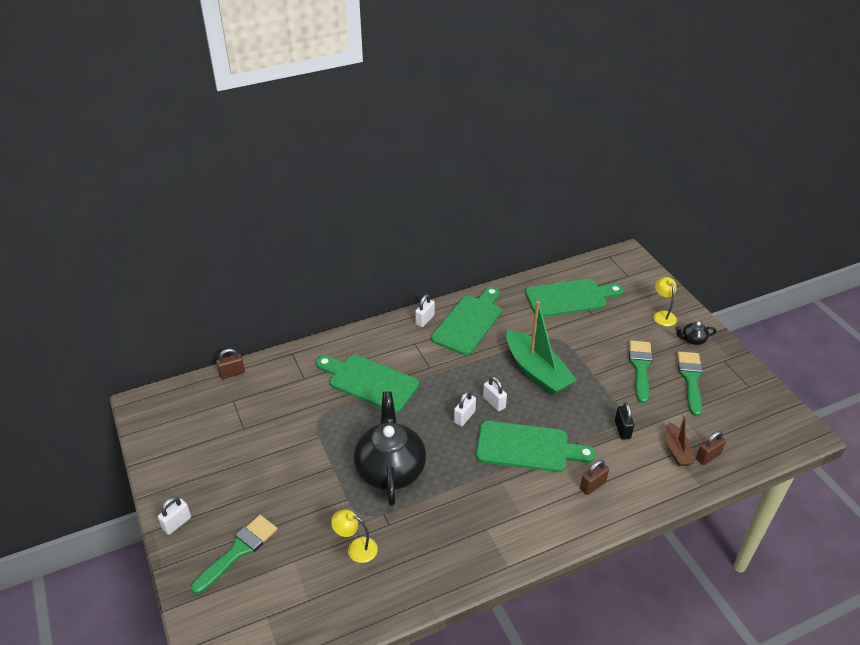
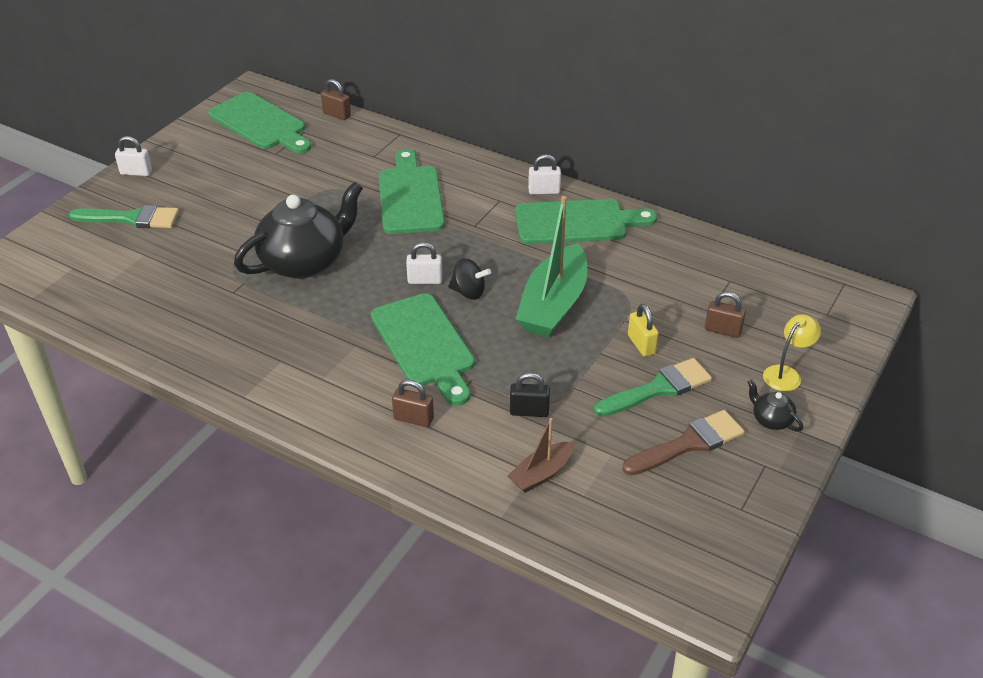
camera: 55 degrees right, 0 degrees up
(356, 548) = (187, 284): yellow lamp -> none
(494, 402) = (468, 292): white padlock -> black spinning top
(570, 298) = (716, 281): green cutting board -> green cutting board (260, 124)
(600, 354) = (641, 344): none -> yellow padlock
(622, 429) = (529, 411): black padlock -> black padlock turned 45 degrees clockwise
(690, 379) = (688, 443): green brush -> brown brush
(708, 456) = (559, 508): brown padlock -> brown padlock (723, 330)

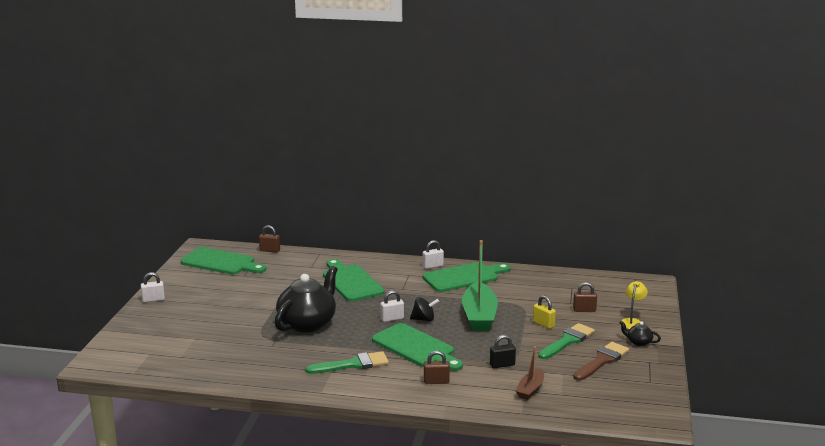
camera: 20 degrees left, 20 degrees down
(131, 218) = (170, 323): green brush -> green brush (353, 364)

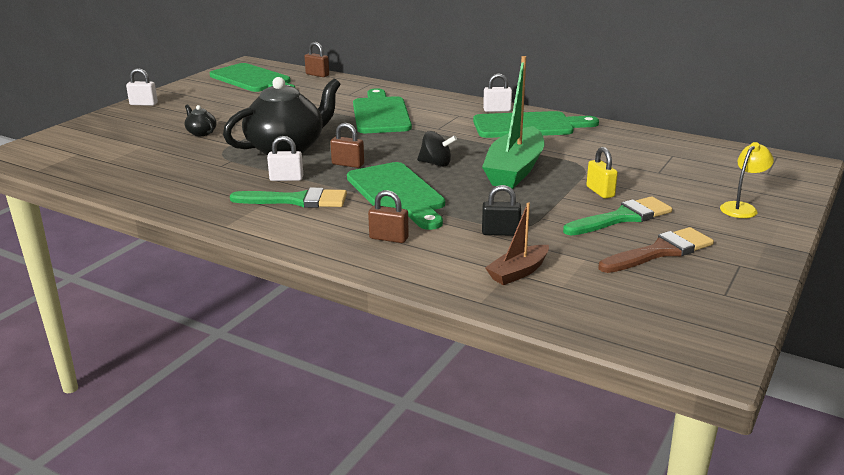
camera: 20 degrees right, 5 degrees up
(392, 319) = (395, 157): white padlock -> white padlock (286, 179)
(584, 310) = (674, 183): brown padlock -> brown padlock (348, 164)
(638, 342) = (736, 236): black teapot -> black teapot (201, 133)

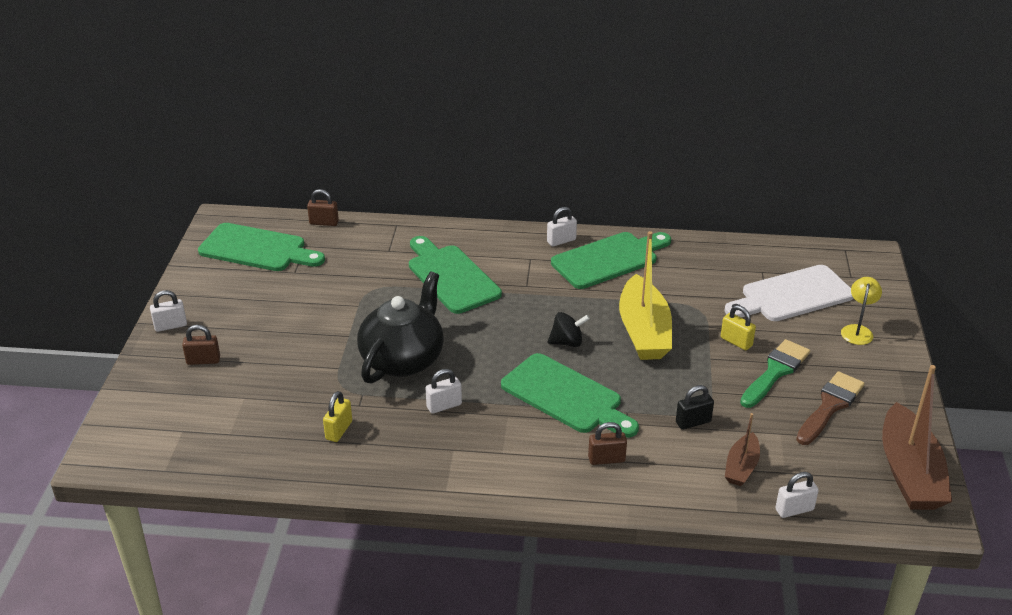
camera: 25 degrees left, 10 degrees up
(187, 175) = (339, 430): none -> yellow padlock
(201, 133) = (288, 358): black teapot -> none
(297, 200) = (482, 434): green brush -> none
(348, 164) = (485, 367): brown padlock -> brown padlock (203, 360)
(514, 170) = (643, 331): green boat -> yellow boat
(544, 315) = (794, 510): none -> white padlock
(689, 174) = (792, 295): none -> white cutting board
(710, 319) = (909, 472): none -> brown boat

